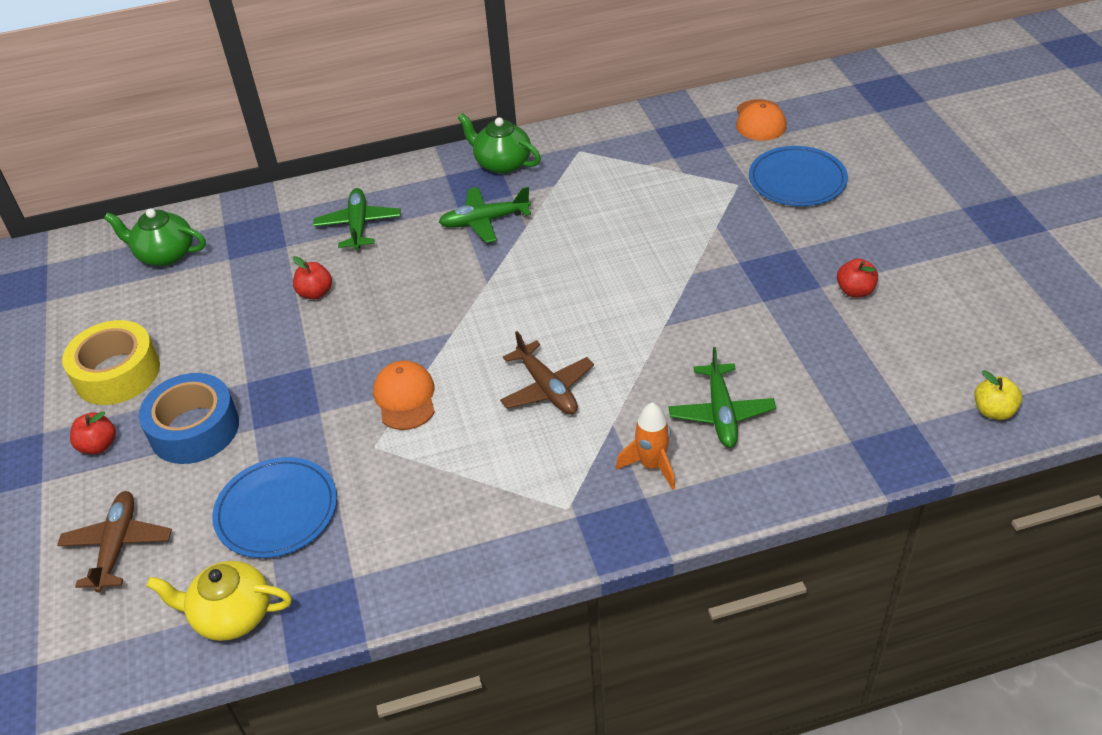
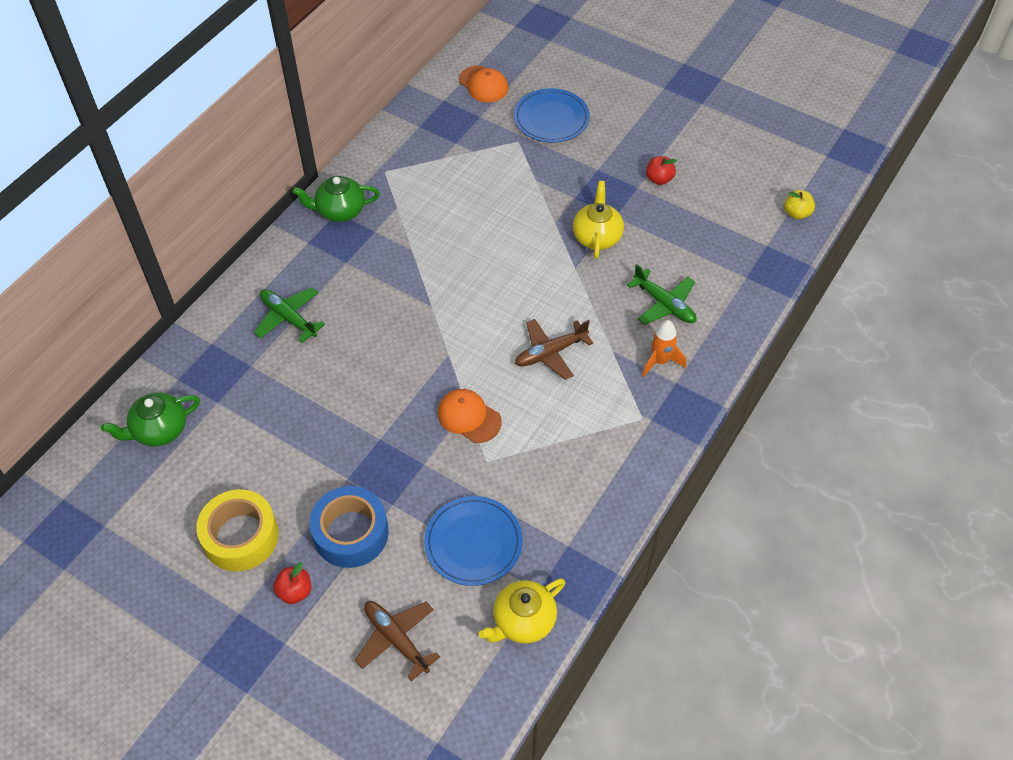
camera: 45 degrees left, 10 degrees up
(315, 293) = (318, 386): red apple -> none
(484, 221) = (378, 262): green plane -> none
(547, 388) = (550, 353): brown plane -> brown plane turned 135 degrees clockwise
(721, 309) = (597, 236): none -> yellow teapot

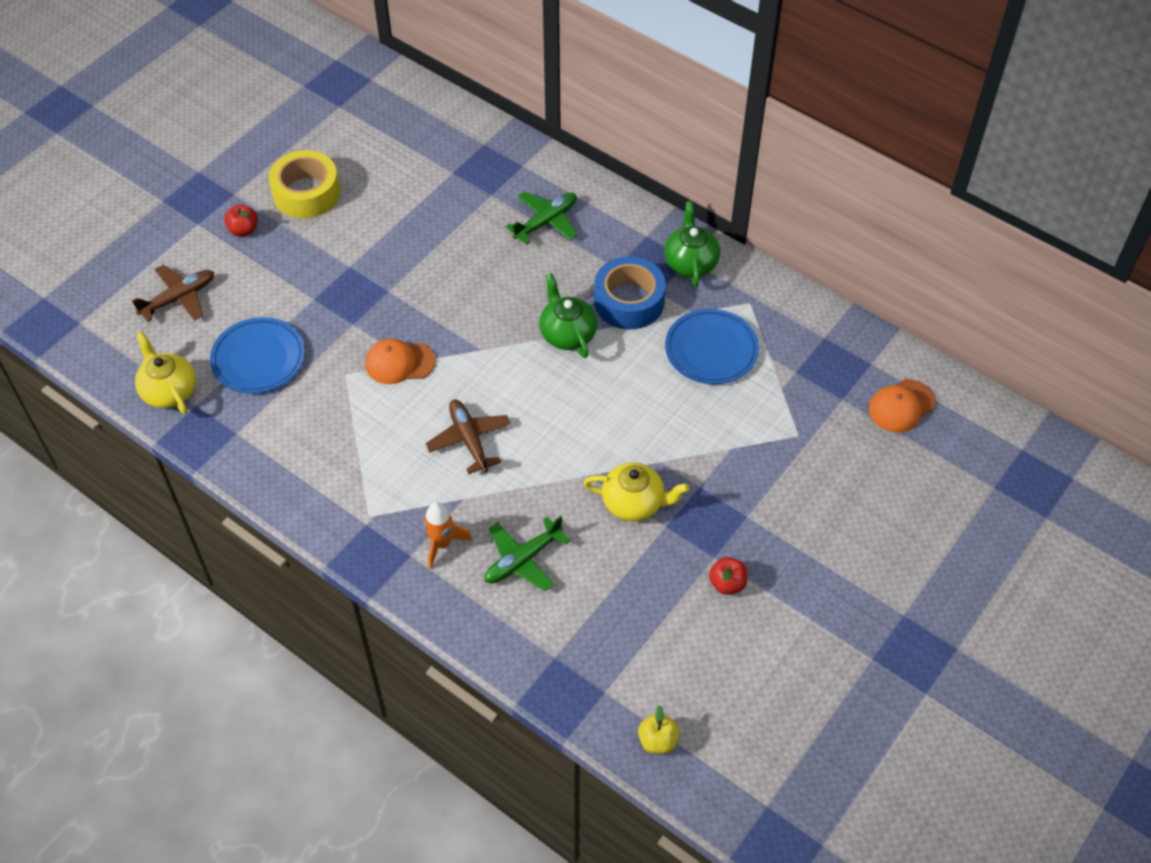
camera: 95 degrees right, 0 degrees up
(159, 430) = (429, 134): green teapot -> green teapot (567, 333)
(351, 533) = (291, 268): blue tape -> blue tape (629, 301)
(469, 417) = (399, 363): orange cap -> orange cap turned 135 degrees counterclockwise
(551, 118) = (839, 474): blue plate -> blue plate (711, 349)

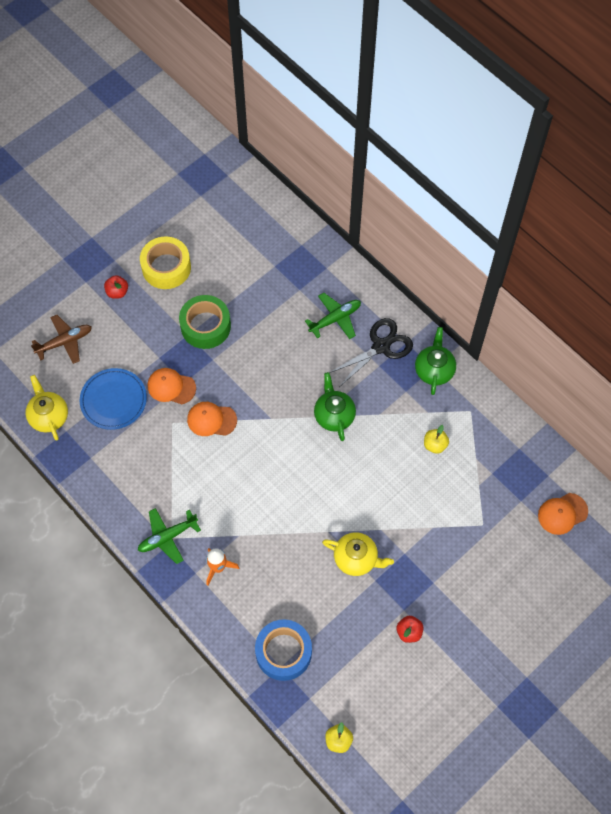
camera: 10 degrees right, 10 degrees up
(336, 331) = (171, 387): none -> orange cap
(372, 253) = (205, 326): none -> green tape
(469, 439) = (250, 489): brown plane -> none
(522, 560) = (271, 589): green plane -> green plane (167, 537)
(614, 245) = (381, 346): none -> black scissors
(629, 301) = (383, 395): blue tape -> blue tape (283, 652)
(711, 349) = (435, 445): blue plate -> yellow apple

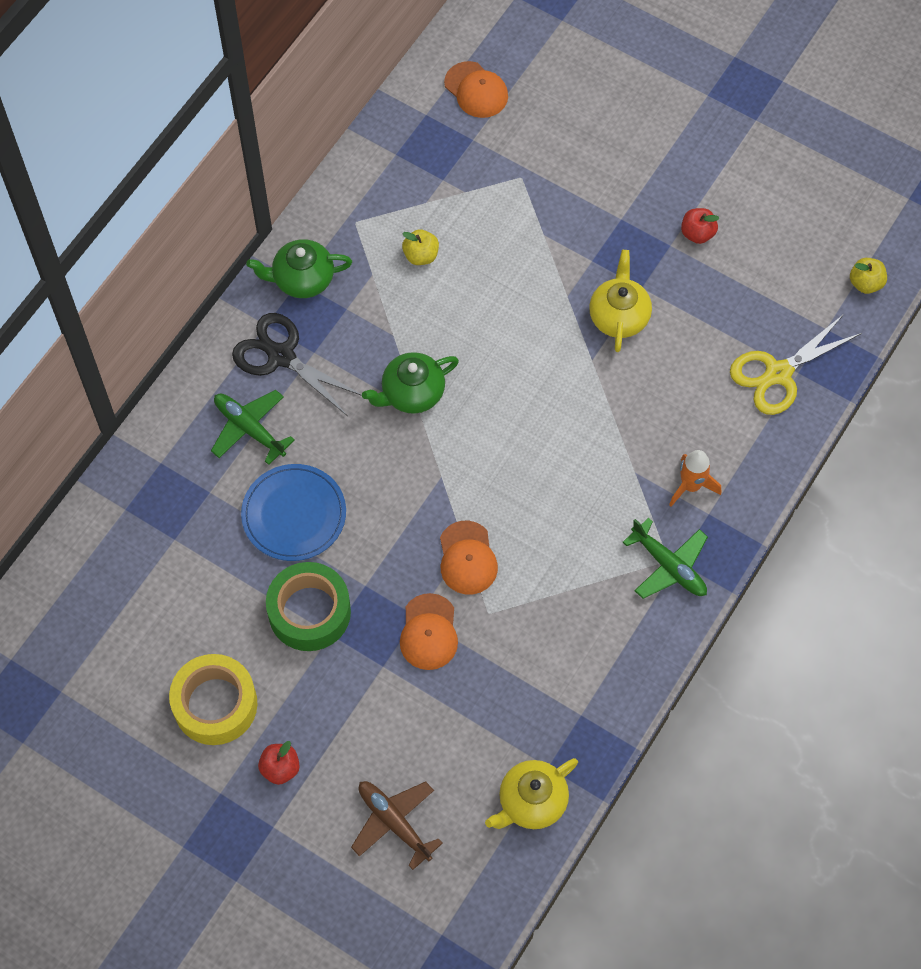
camera: 105 degrees left, 0 degrees up
(113, 400) = (475, 711): blue plate -> blue plate (294, 514)
(283, 652) = (778, 373): blue tape -> yellow scissors

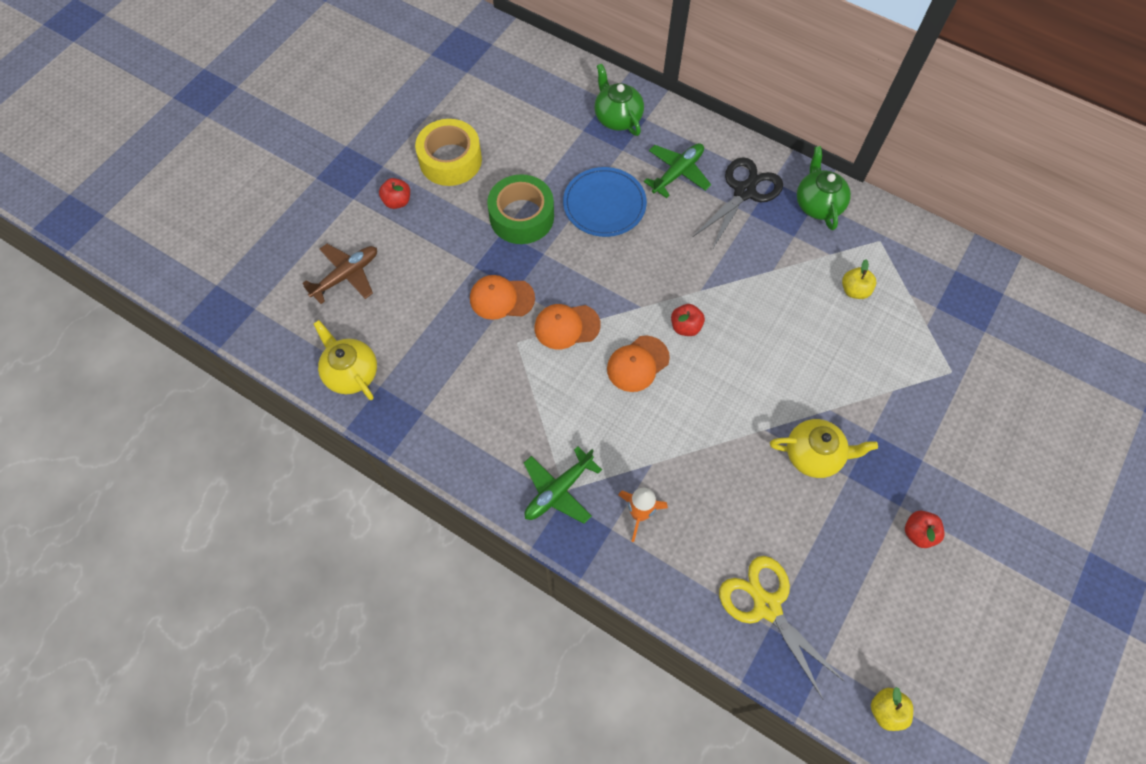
camera: 90 degrees right, 0 degrees up
(411, 393) = (718, 284): green teapot -> green teapot (617, 117)
(467, 430) = (685, 327): none -> red apple
(476, 90) = (1040, 334): orange cap -> orange cap (637, 364)

